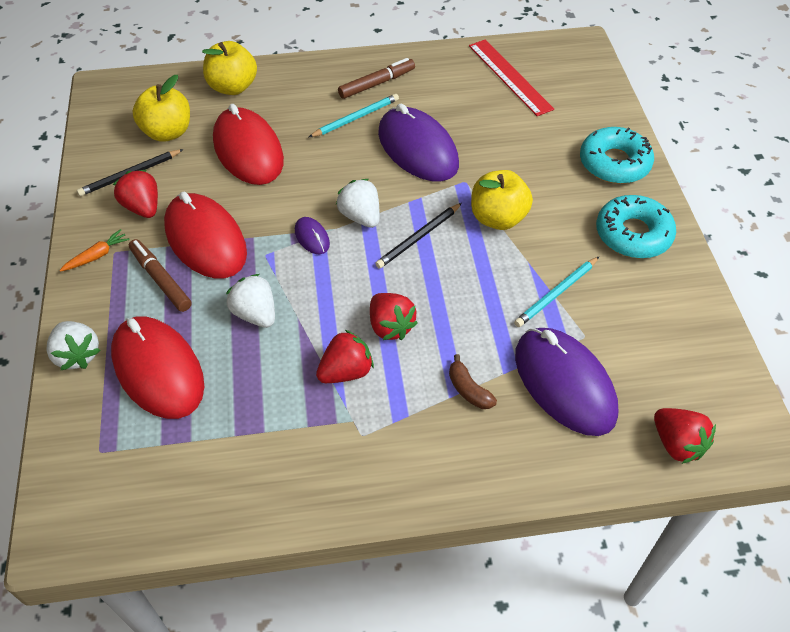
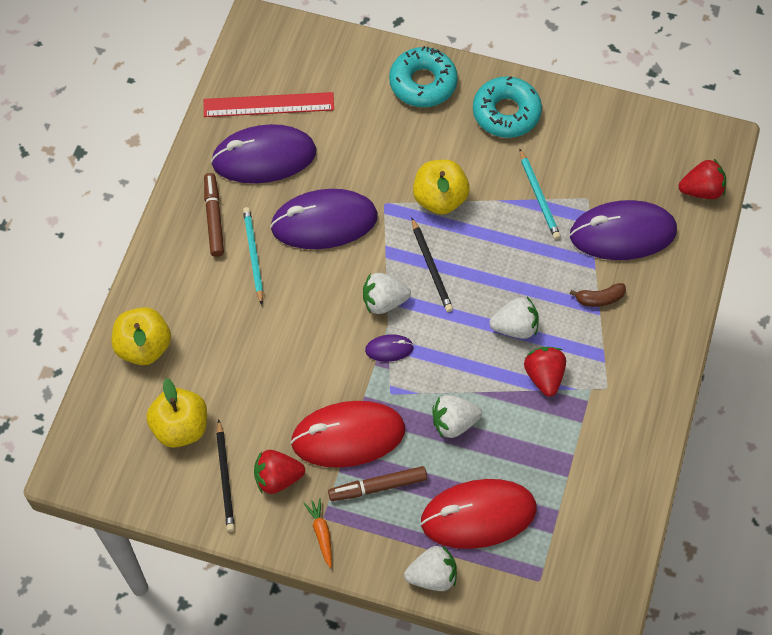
camera: 65 degrees left, 10 degrees up
(248, 151) = (248, 363): red mouse -> none
(390, 326) = (515, 327): red strawberry -> white strawberry
(456, 91) = (264, 157): none -> purple mouse

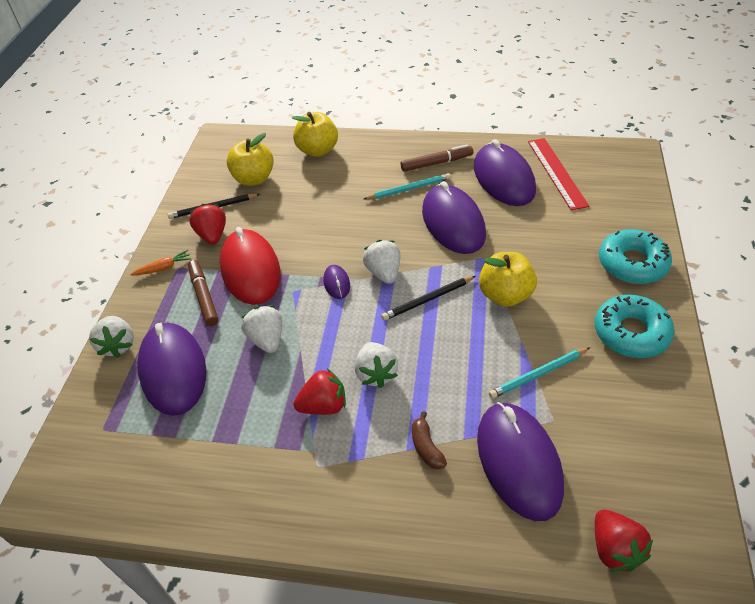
camera: 85 degrees right, 15 degrees down
(478, 515) = (173, 371): red mouse -> purple mouse

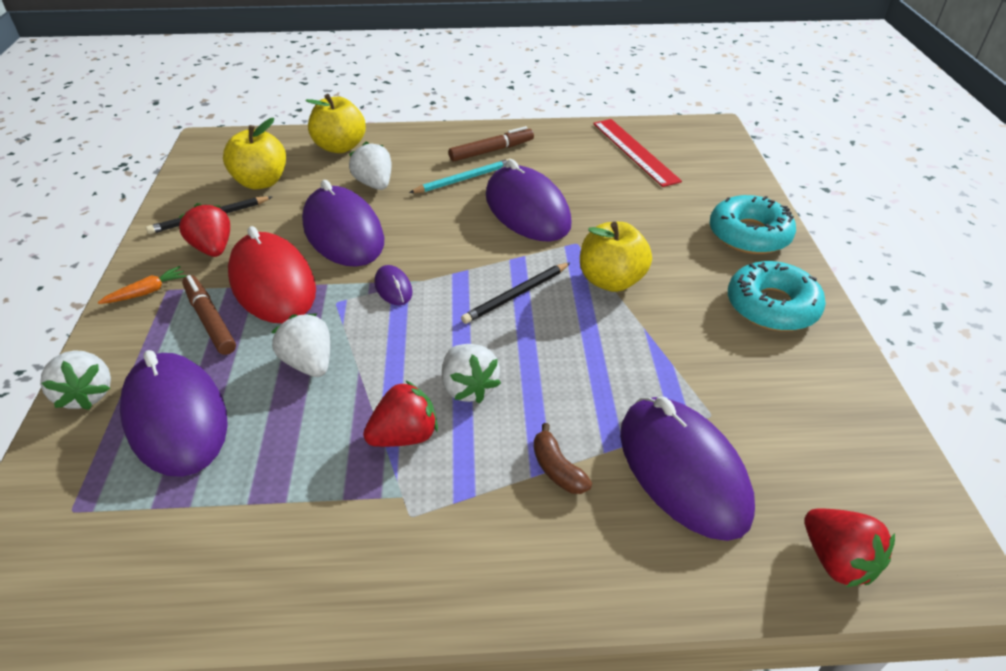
camera: 15 degrees left, 5 degrees down
(384, 272) = (453, 270): white strawberry -> white strawberry (374, 184)
(503, 179) = (575, 161): purple mouse -> purple mouse (343, 233)
(538, 374) = (677, 364): turquoise pencil -> none

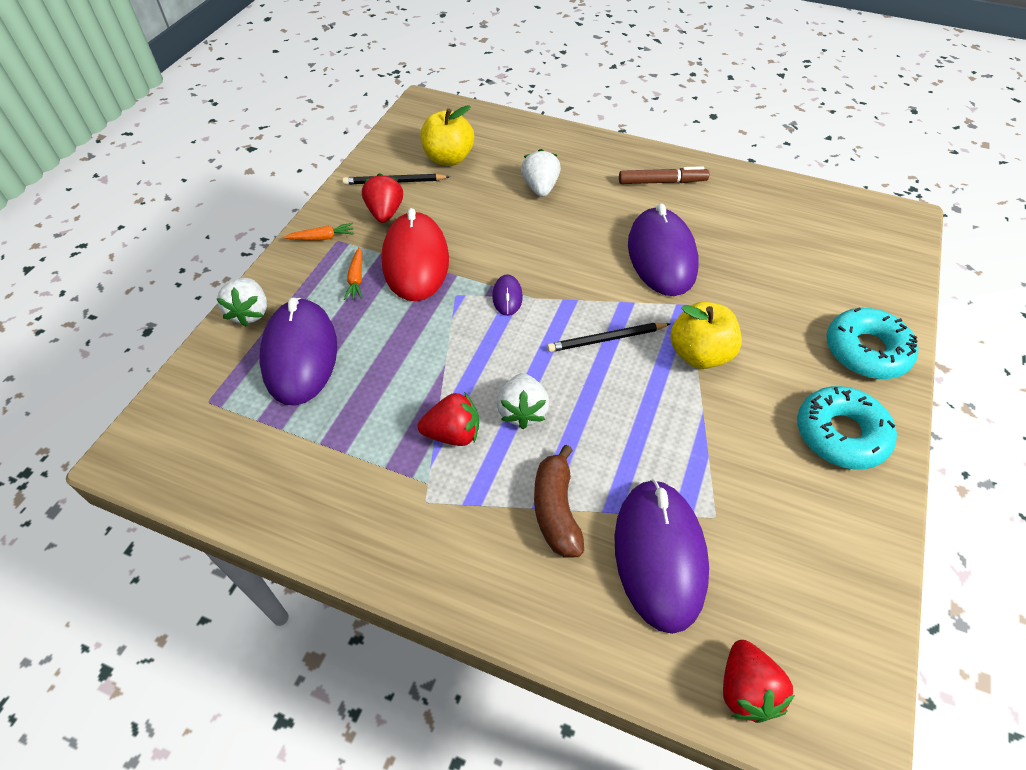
camera: 25 degrees right, 10 degrees up
(210, 320) = (356, 279): brown marker -> orange carrot
(309, 363) = (411, 343): white strawberry -> none
(340, 147) = (529, 140): yellow apple -> none
(343, 233) = (492, 229): purple mouse -> none
(464, 179) = (621, 205): turquoise pencil -> none
(557, 469) = (556, 510): brown banana -> brown banana, size x1.56
(634, 151) = (803, 222): red ruler -> none

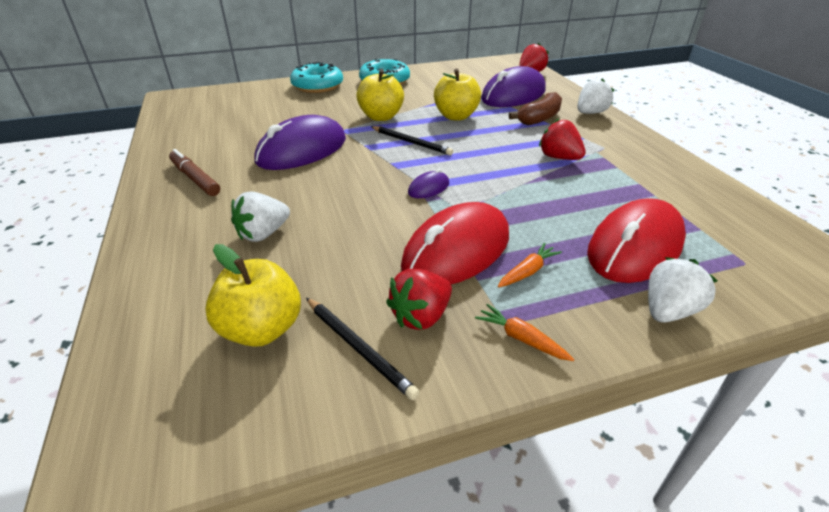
camera: 130 degrees left, 15 degrees down
(300, 355) = (635, 247): purple mouse -> red mouse
(522, 411) = (506, 145): white strawberry -> white strawberry (590, 113)
(640, 425) = (456, 116): none -> yellow apple

